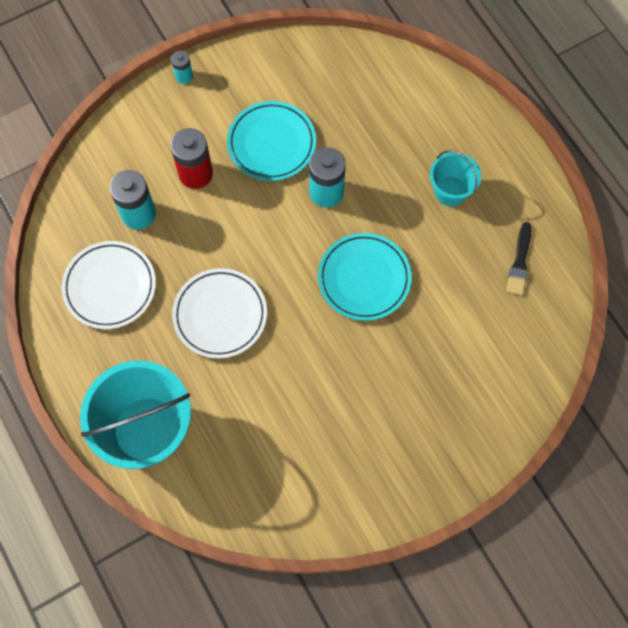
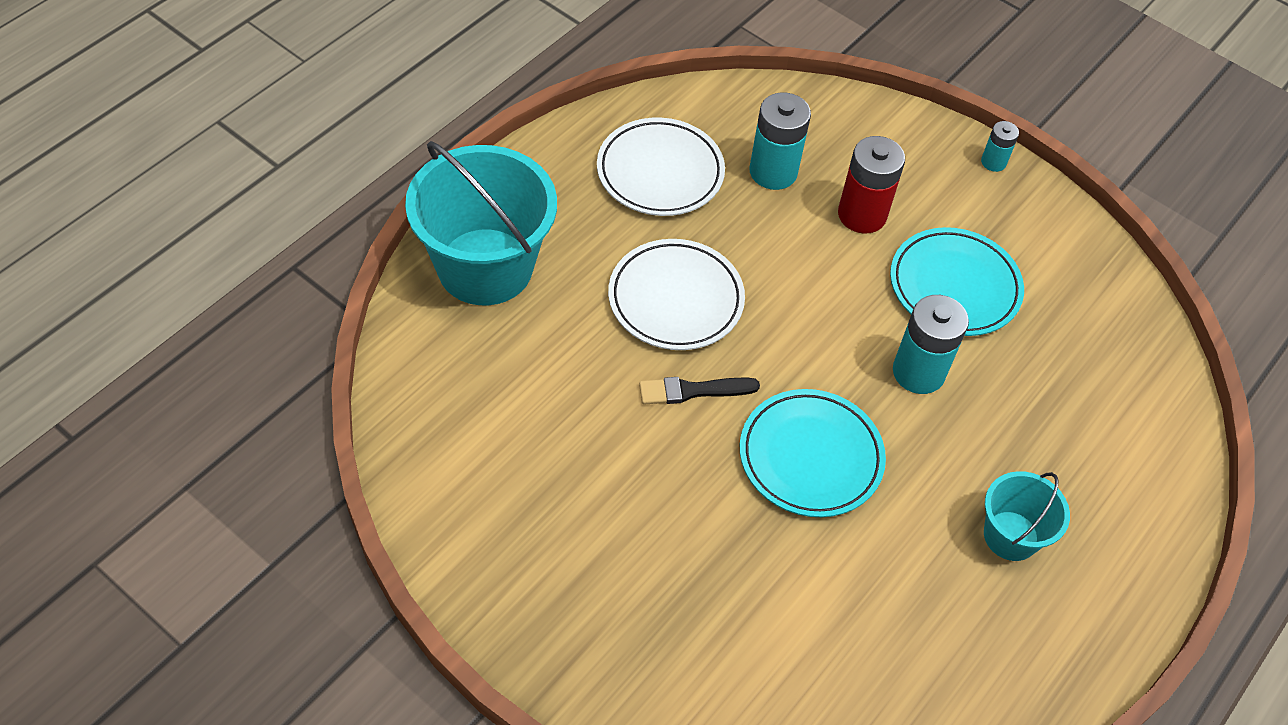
camera: 65 degrees right, 15 degrees down
(519, 262) = (945, 670): black brush -> black brush (693, 391)

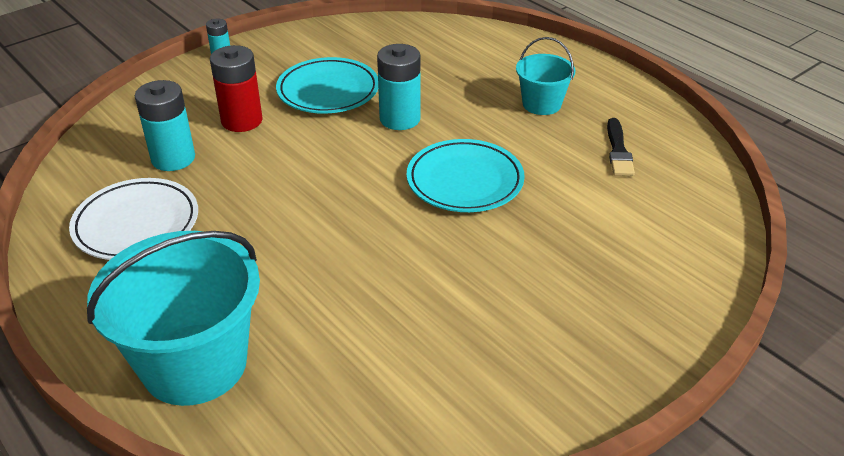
camera: 75 degrees left, 15 degrees down
(675, 299) = (287, 233): white plate -> none
(693, 391) = (388, 235): black brush -> black brush (618, 151)

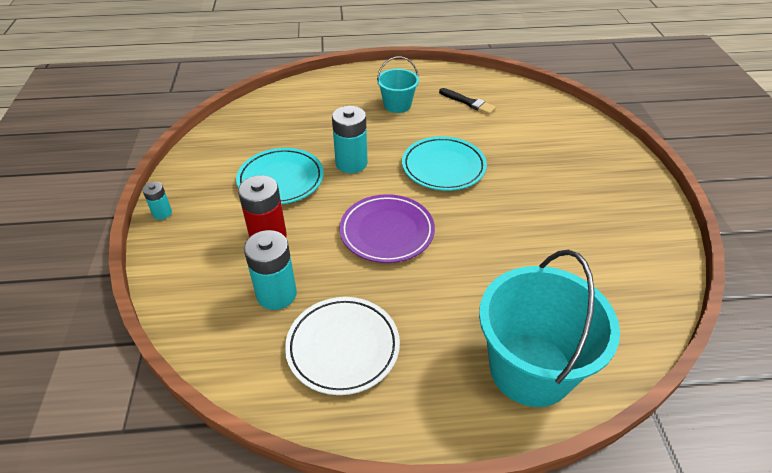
camera: 55 degrees left, 5 degrees up
(315, 186) = (387, 232): none -> purple plate

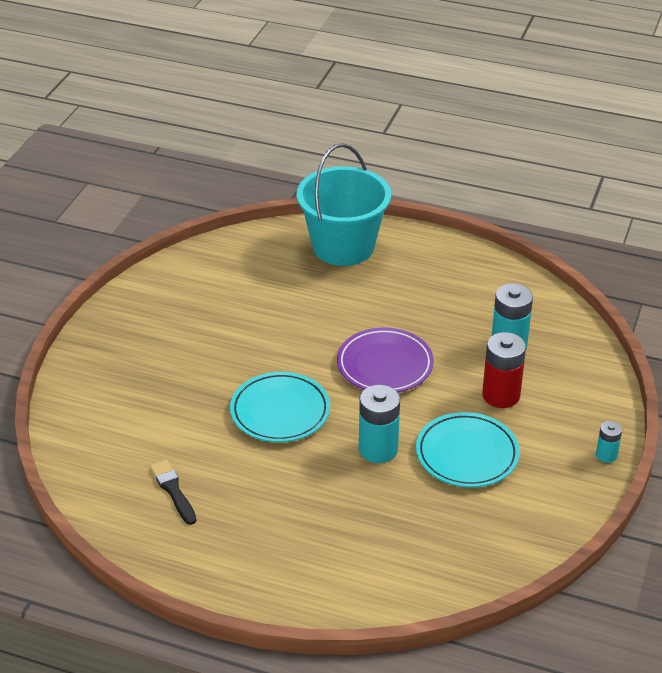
camera: 155 degrees left, 5 degrees down
(343, 347) = (469, 295): white plate -> none
(397, 105) = (267, 518): turquoise bucket -> none

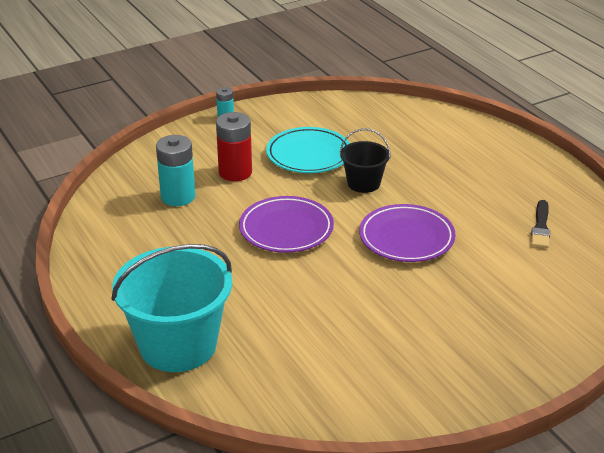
camera: 140 degrees left, 5 degrees down
(280, 411) = (406, 238): turquoise plate -> purple plate
(378, 449) = (363, 183): turquoise battery -> black bucket

